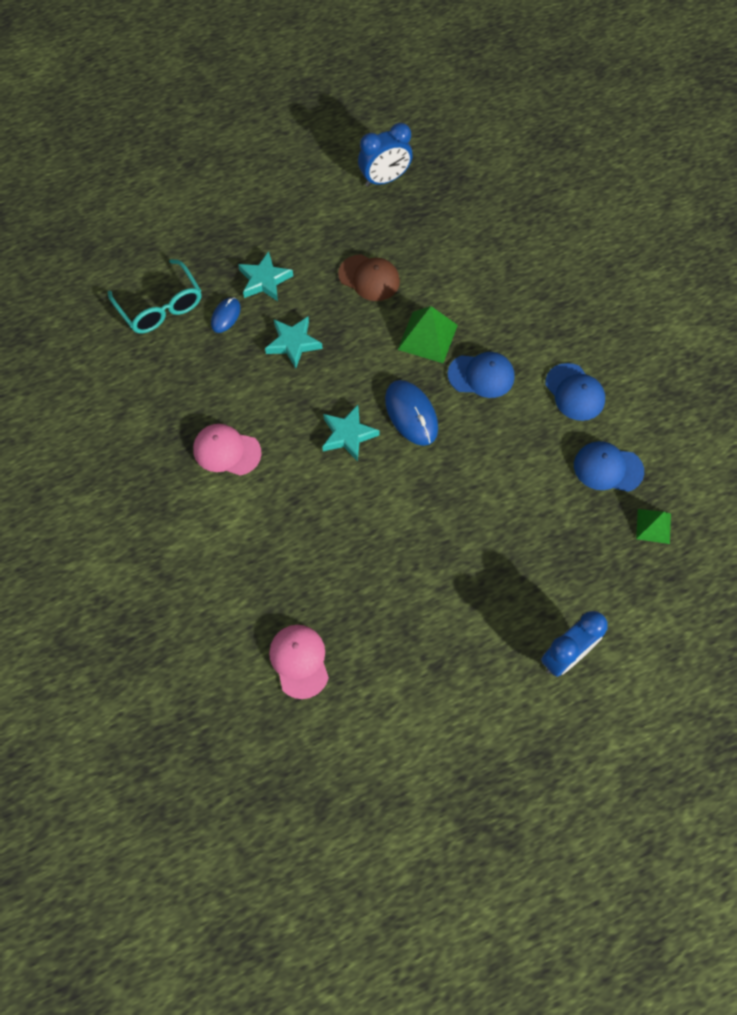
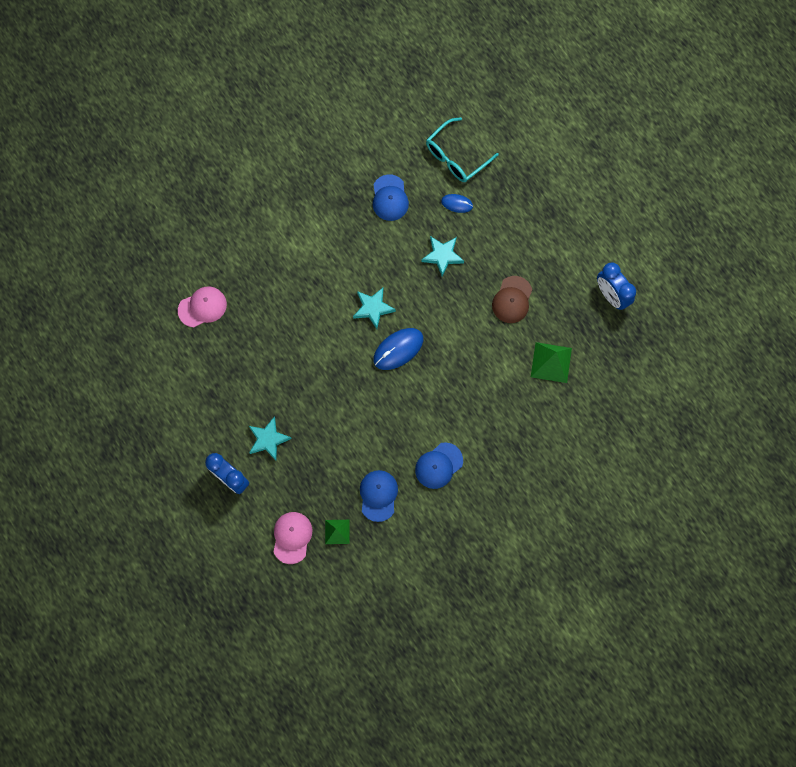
camera: 80 degrees right, 10 degrees up
(226, 451) = (346, 229): pink cap -> pink cap (292, 537)
(264, 280) = (494, 224): turquoise star -> turquoise star (268, 439)
(427, 337) = (467, 351): green pyramid -> green pyramid (551, 362)
(481, 375) = (440, 395): blue cap -> blue cap (390, 198)

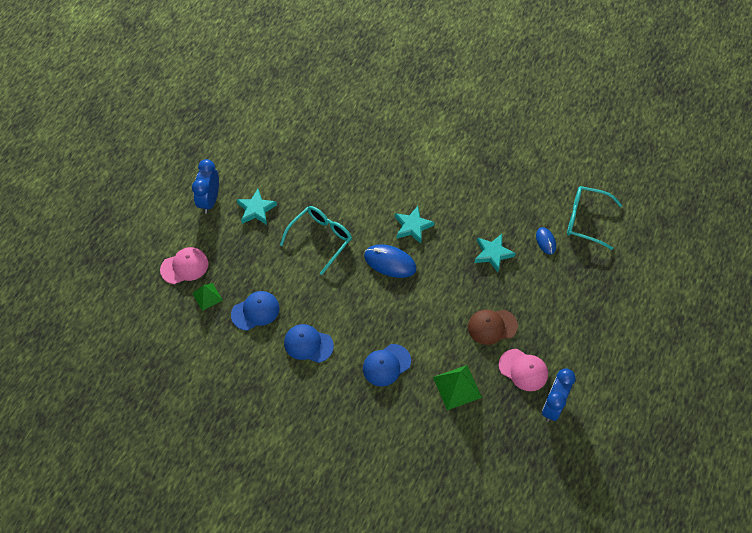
camera: 60 degrees right, 15 degrees down
(202, 307) = (335, 113): pink cap -> pink cap (523, 370)
(336, 397) = (321, 238): none -> turquoise glasses
(390, 198) = (514, 191): blue cap -> blue cap (386, 365)

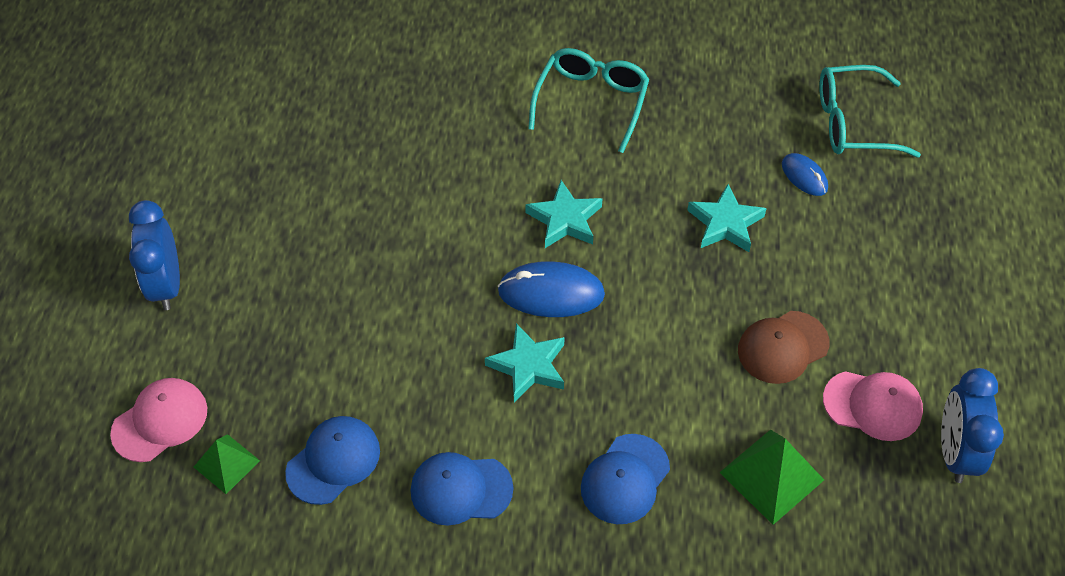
camera: 20 degrees left, 5 degrees down
(256, 209) = (263, 275): turquoise star -> turquoise star (528, 366)
(321, 238) = (407, 290): turquoise glasses -> turquoise glasses (591, 102)

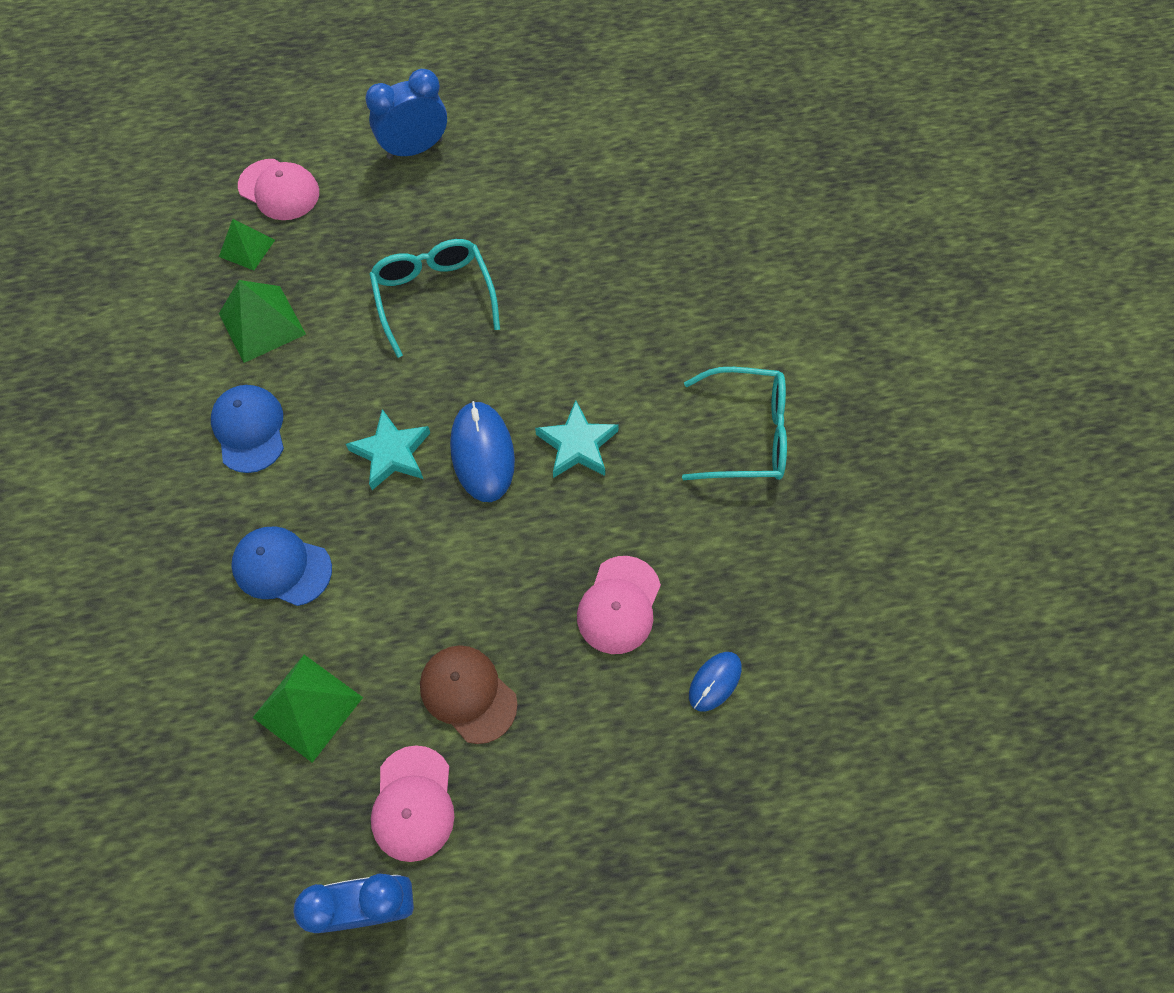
camera: 75 degrees right, 10 degrees up
(333, 461) = (262, 323): blue cap -> green pyramid
(725, 223) = (619, 605): turquoise star -> pink cap
(852, 123) = (818, 727): turquoise glasses -> turquoise glasses (434, 296)

